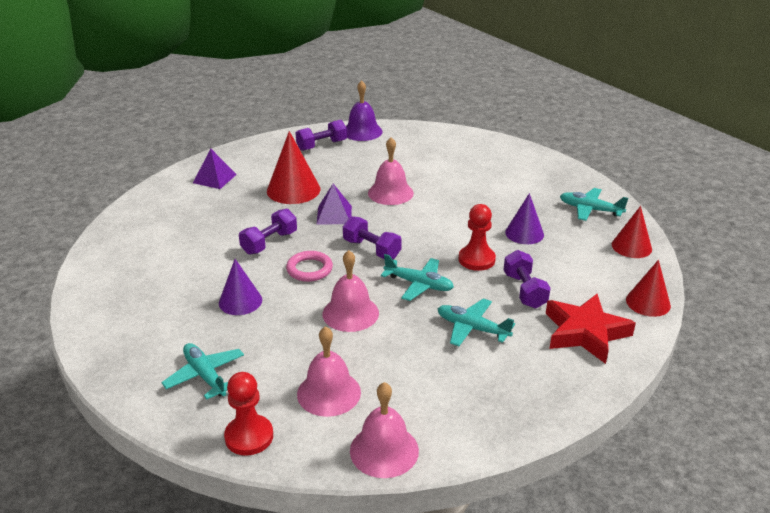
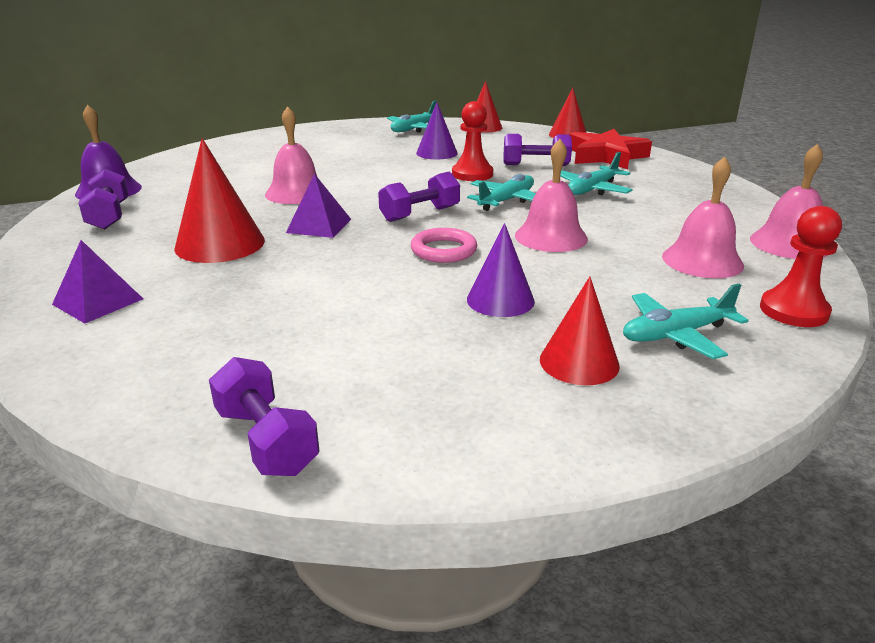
camera: 75 degrees left, 5 degrees down
(168, 337) = (579, 362): none -> red cone
(269, 243) = (356, 270): purple dumbbell -> purple dumbbell (266, 440)

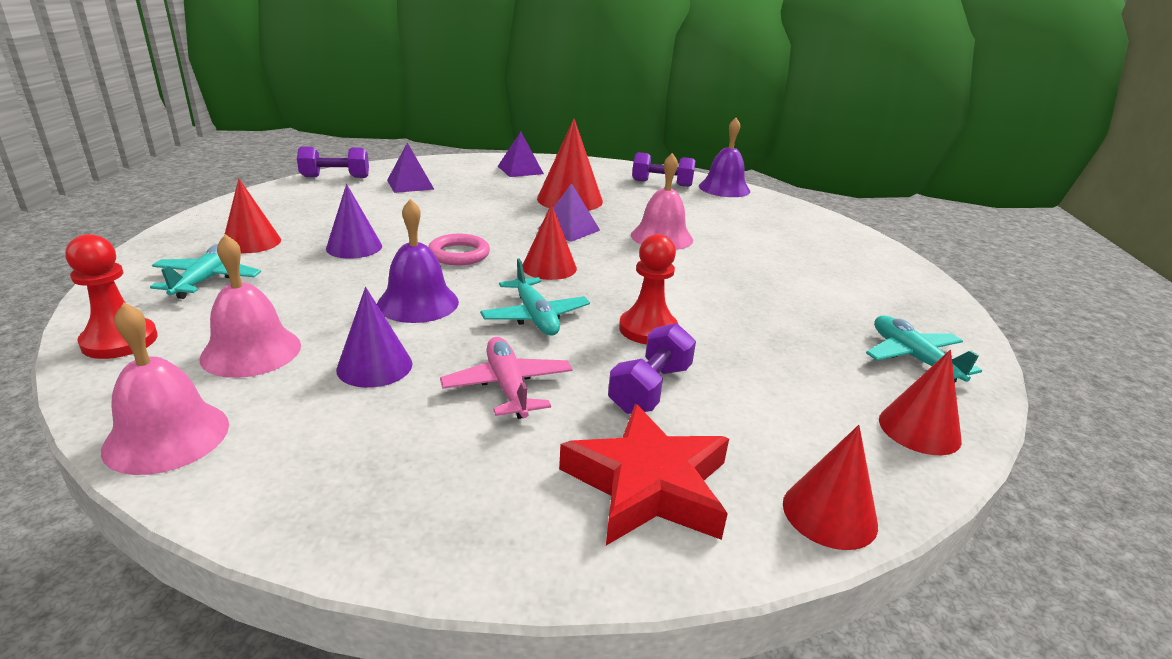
camera: 115 degrees right, 0 degrees up
(246, 355) = (410, 184): none -> purple pyramid
(420, 214) = (549, 267): purple dumbbell -> red cone
(436, 153) = (762, 336): purple cone -> purple cone (374, 366)
(551, 237) = (418, 303): pink bell -> purple bell
(592, 189) = (507, 387): turquoise plane -> pink plane

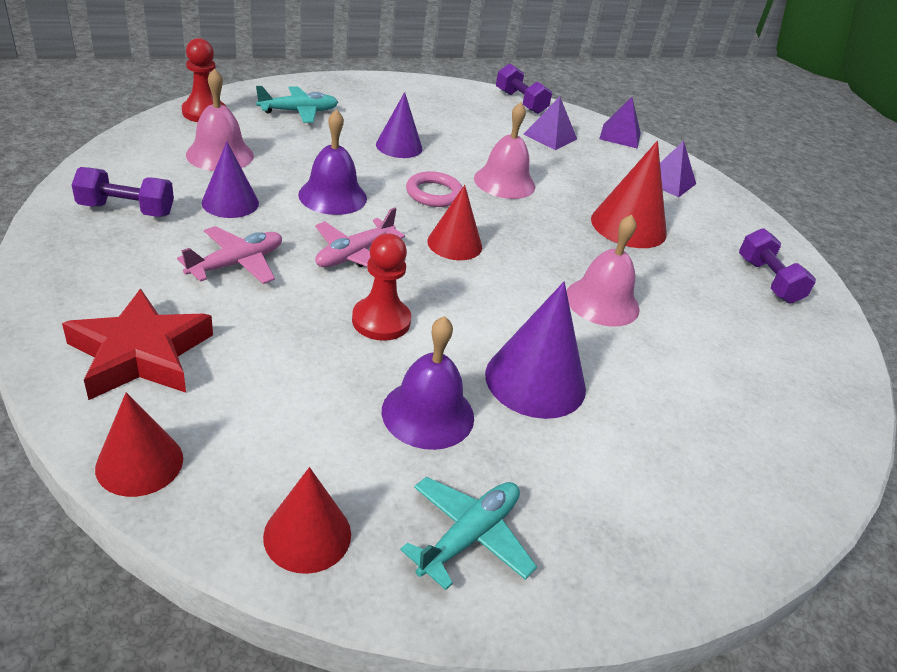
camera: 60 degrees right, 10 degrees up
(167, 436) = (117, 160): pink bell -> pink bell (504, 182)
(251, 242) = (366, 108): red cone -> none
(535, 317) = (354, 255): turquoise plane -> pink plane
(569, 229) = (552, 239): purple pyramid -> purple pyramid (620, 136)
(650, 389) = (277, 337): purple dumbbell -> purple dumbbell (126, 210)
(724, 188) = (825, 334): purple bell -> purple bell (428, 413)
(747, 287) = (535, 381): none -> purple cone

